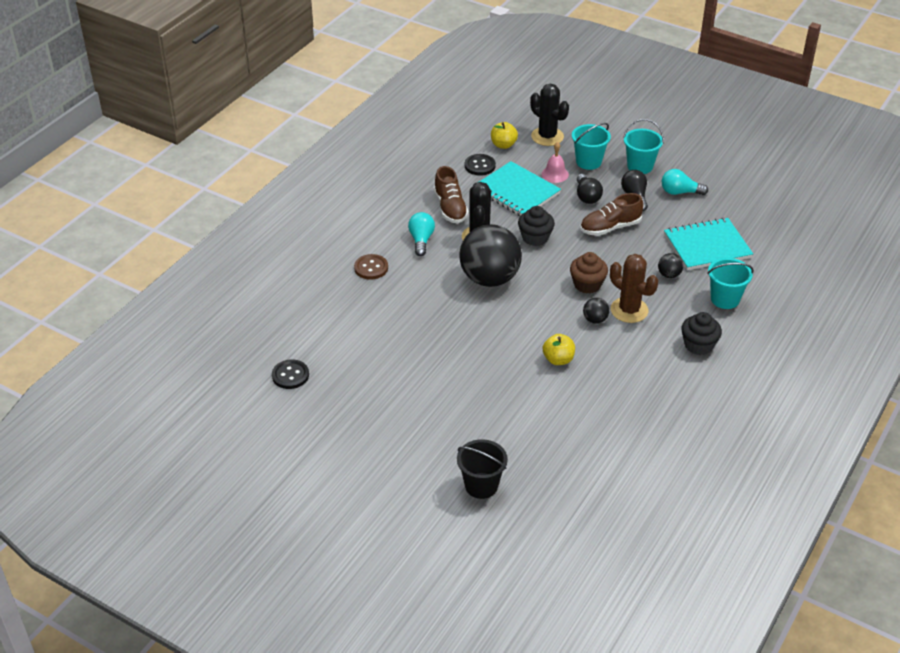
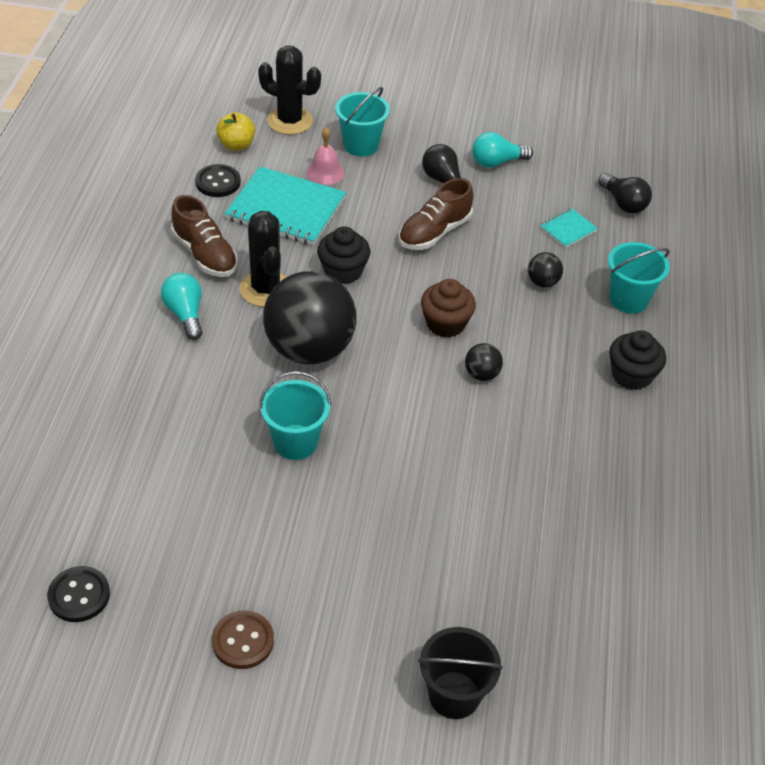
camera: 25 degrees left, 5 degrees up
(371, 268) = (130, 377): brown button -> brown button (243, 641)
(558, 359) = (463, 450): yellow apple -> none
(587, 196) = (382, 195): black light bulb -> black light bulb (623, 203)
(629, 310) = (518, 348): brown cactus -> none
(640, 166) = (429, 137): turquoise bucket -> turquoise bucket (295, 442)
(707, 246) = (568, 229): turquoise notebook -> turquoise notebook, size x0.46

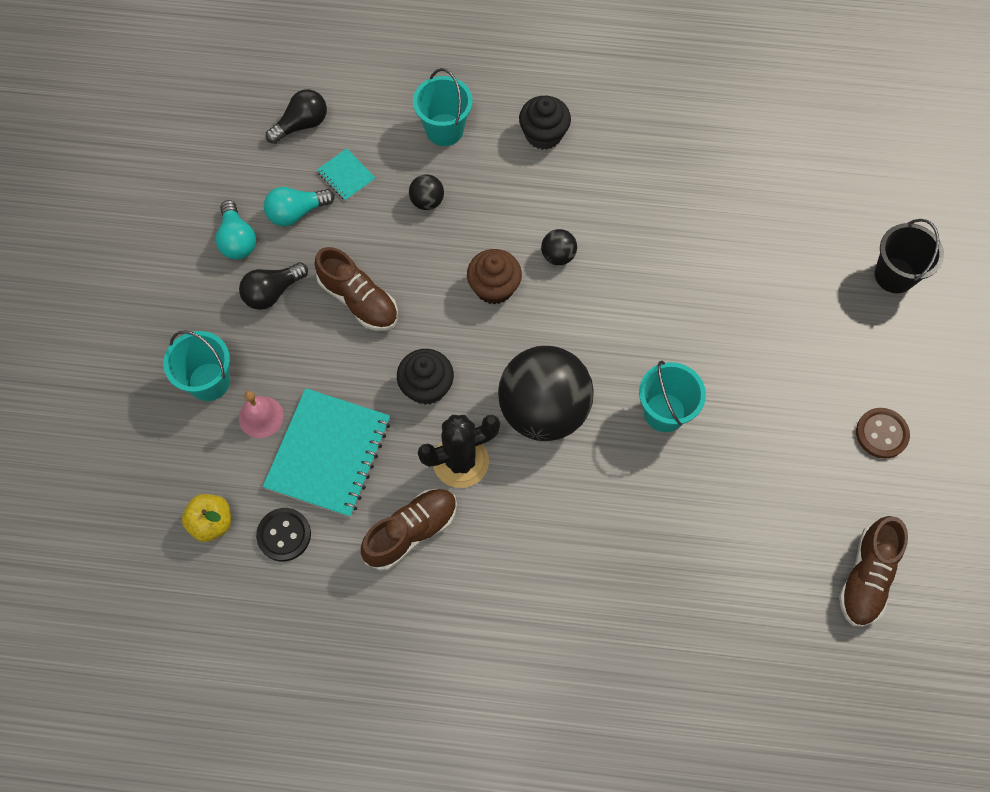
camera: 90 degrees left, 20 degrees up
(79, 595) = (866, 577): black button -> brown shoe
(185, 314) = (507, 539): turquoise light bulb -> turquoise light bulb (296, 212)
(290, 121) = (162, 465): black cactus -> none

